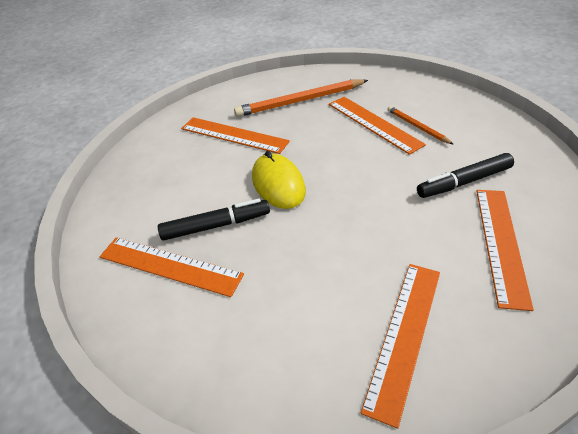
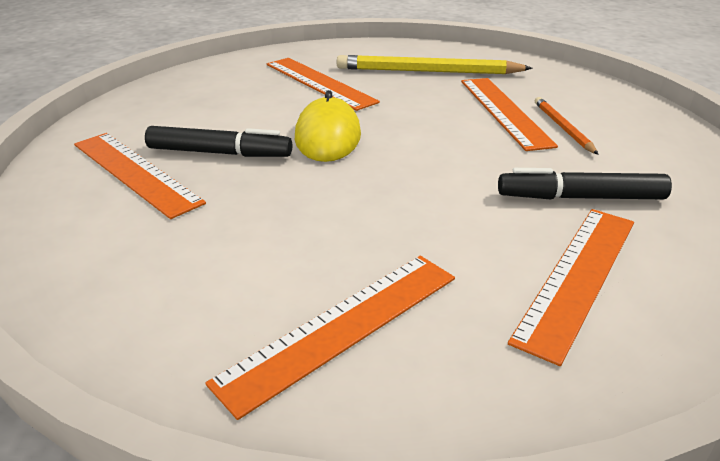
camera: 20 degrees right, 10 degrees down
(300, 101) = (428, 71): orange pencil -> yellow pencil

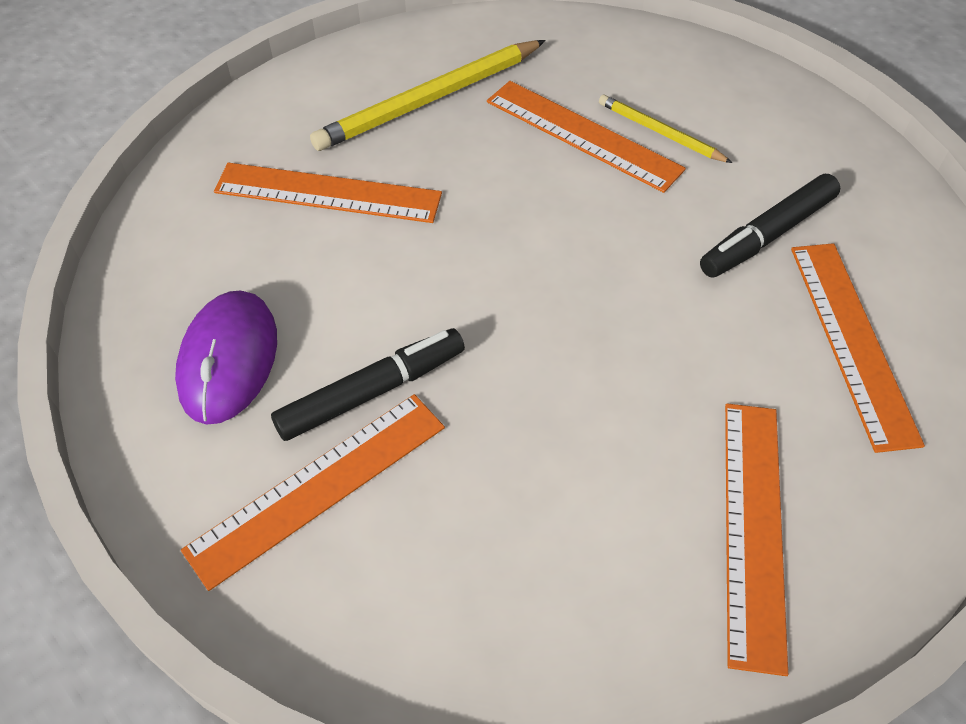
camera: 40 degrees left, 20 degrees up
(135, 172) = (318, 487): orange ruler -> orange ruler turned 45 degrees counterclockwise
(177, 115) = (228, 360): none -> purple mouse
(328, 136) = (454, 287): yellow mouse -> none
(562, 128) = (660, 132): orange pencil -> yellow pencil

